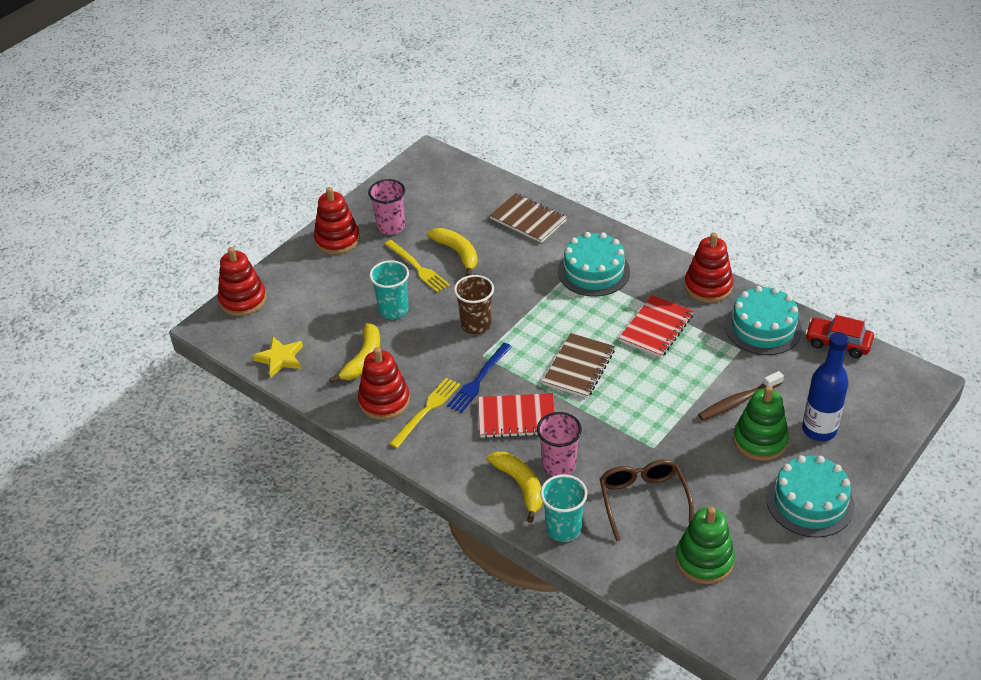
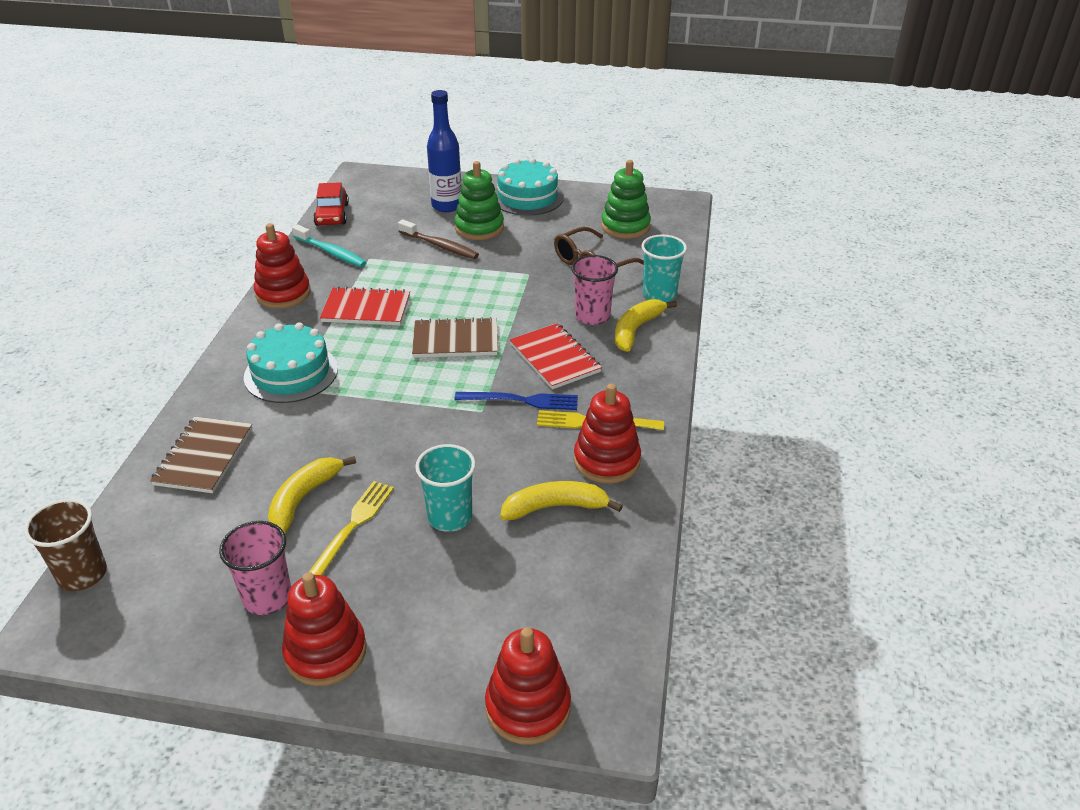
camera: 120 degrees left, 5 degrees down
(280, 359) = (612, 592): yellow star -> none
(476, 325) = (434, 433): brown cup -> brown cup (82, 574)
(763, 327) = (331, 252): turquoise cake -> turquoise toothbrush

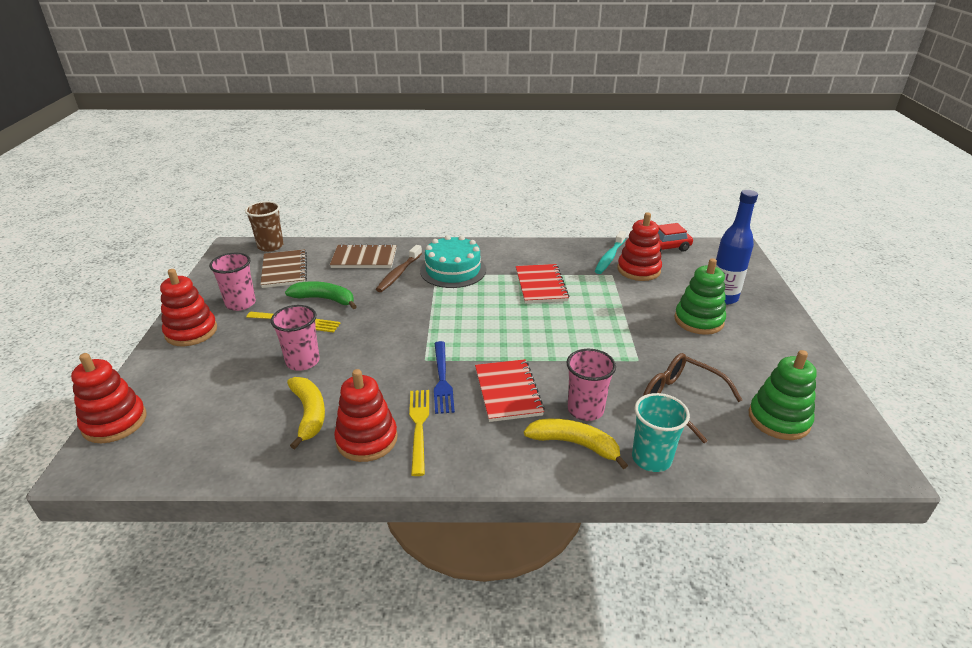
camera: 80 degrees right, 5 degrees down
(283, 293) = (544, 249): red stacking toy -> red stacking toy (638, 270)
(303, 499) = (325, 299): yellow banana -> green banana
(440, 246) = (652, 304): brown toothbrush -> brown toothbrush (398, 273)
(450, 517) = (302, 361): turquoise cup -> pink cup
(455, 340) = (515, 333): brown notebook -> brown notebook (284, 270)
(527, 197) = (780, 342): turquoise cake -> none
(554, 358) = (507, 392): red notebook -> red notebook turned 60 degrees counterclockwise

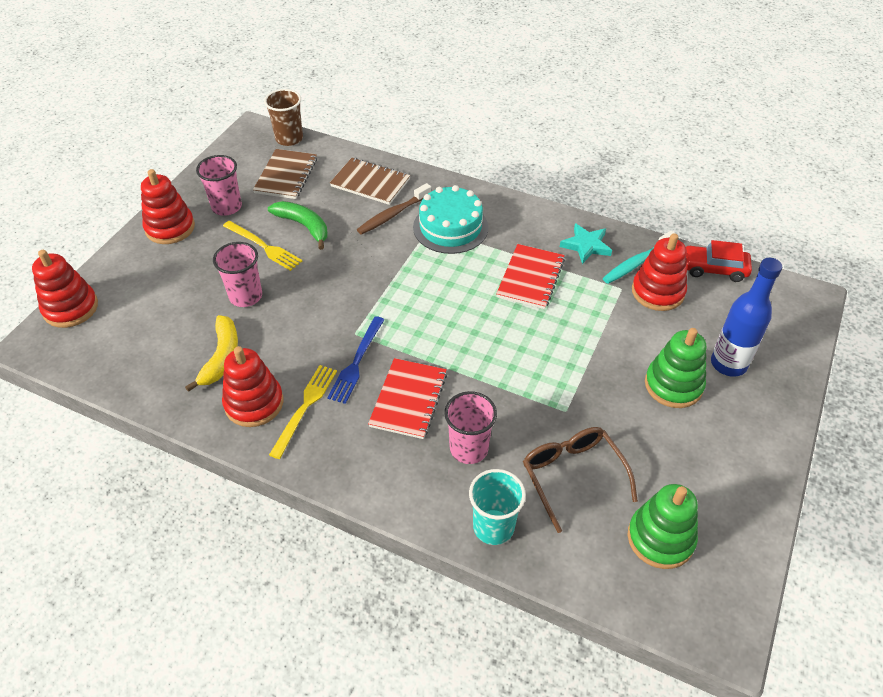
camera: 25 degrees right, 15 degrees up
(565, 256) = (586, 245): none -> turquoise star
(575, 444) = (432, 482): yellow banana -> none

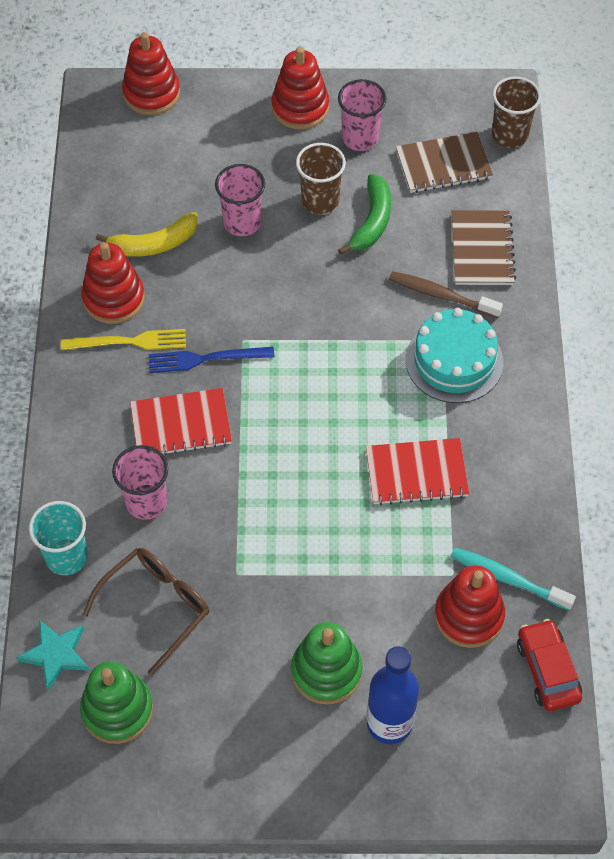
camera: 65 degrees right, 10 degrees up
(263, 246) = (320, 201): yellow fork -> brown cup
(586, 245) = (506, 514): turquoise star -> turquoise star (56, 655)

